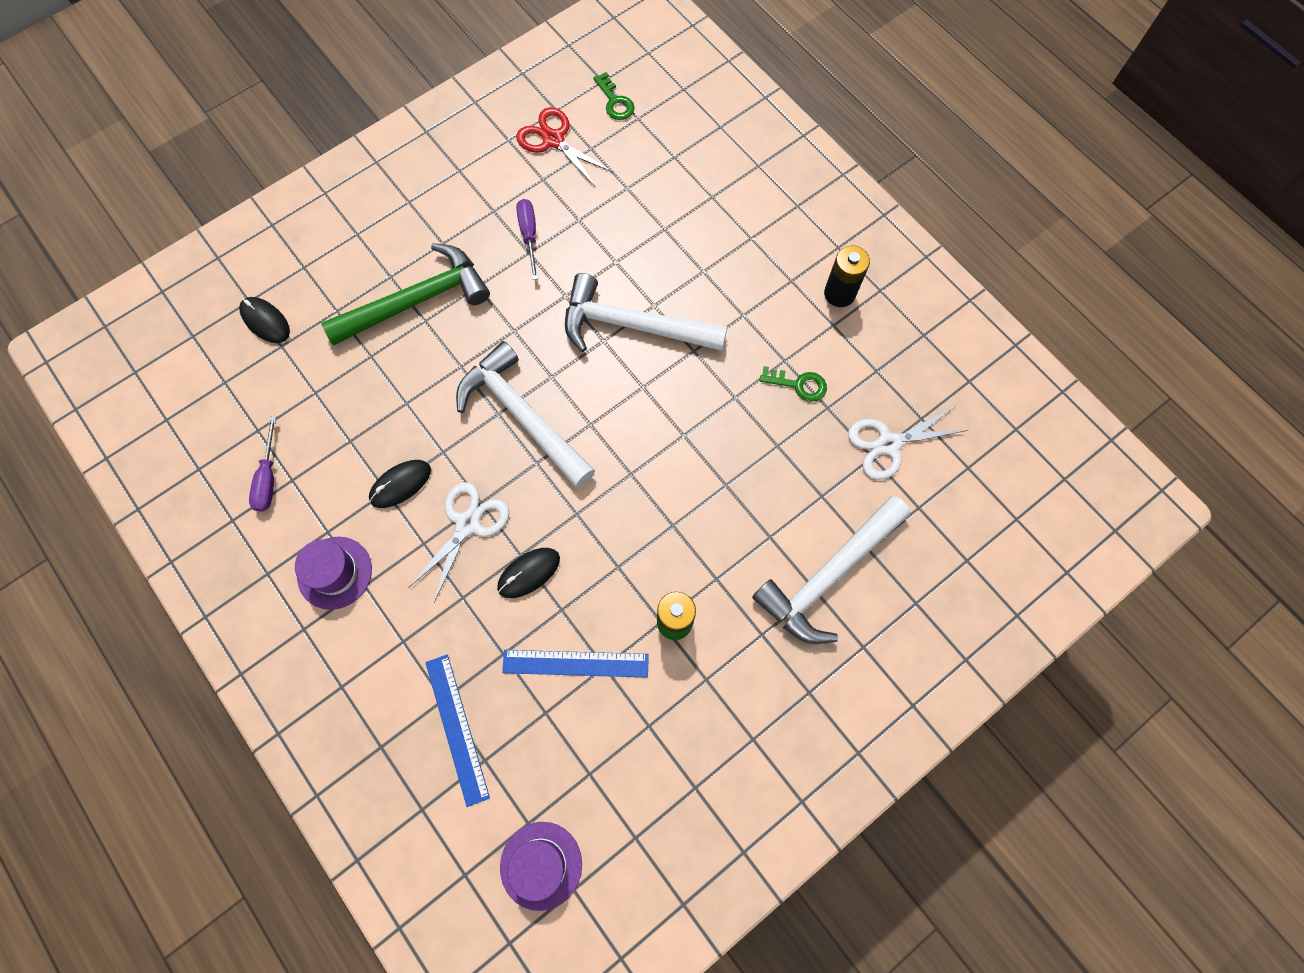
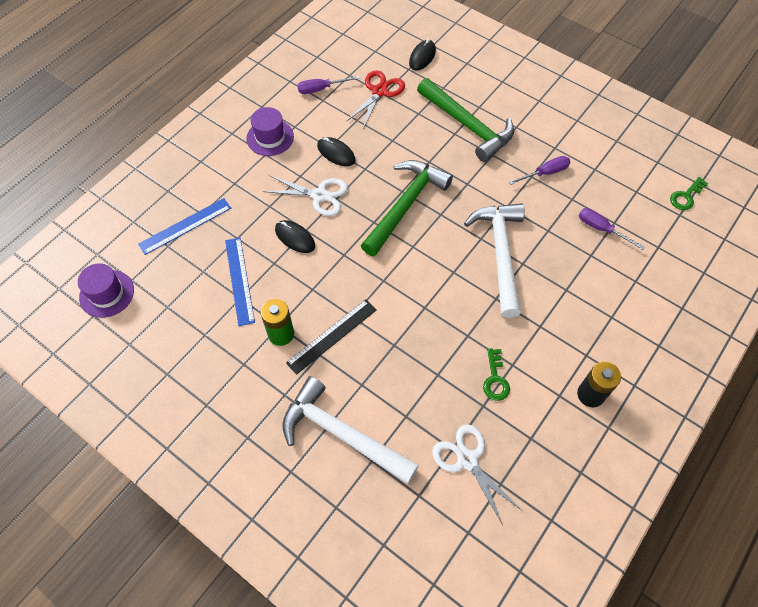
camera: 75 degrees right, 10 degrees down
(523, 416) = (405, 205): white hammer -> green hammer
(553, 140) = (631, 167): red scissors -> red scissors (379, 91)
(632, 204) = (601, 229): none -> purple screwdriver
(694, 557) = (332, 336): none -> black ruler

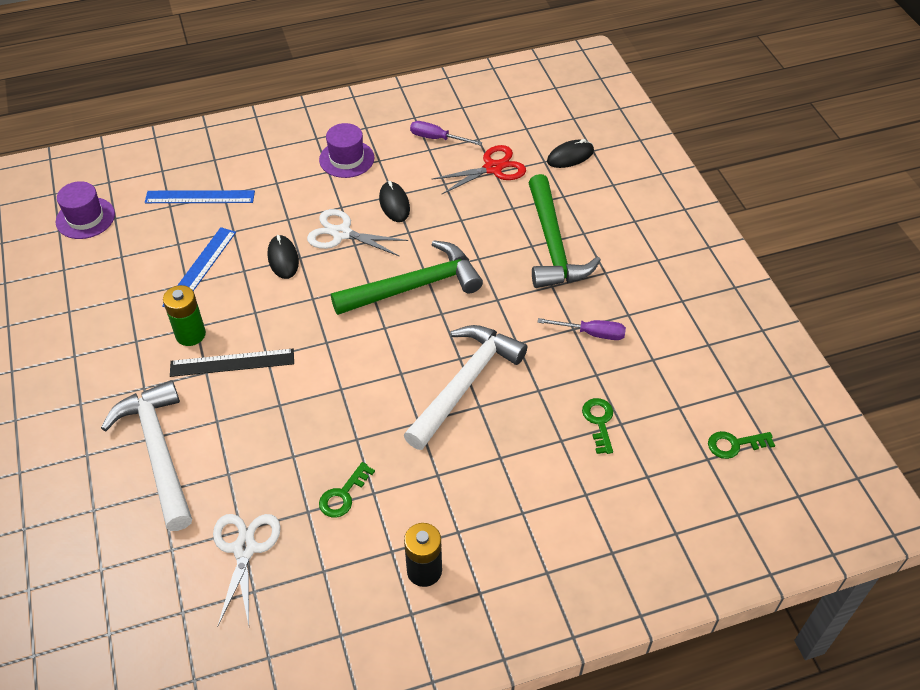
camera: 35 degrees right, 10 degrees down
(319, 195) = (341, 233): white scissors -> white scissors turned 150 degrees clockwise
(601, 229) = (599, 421): purple screwdriver -> green key

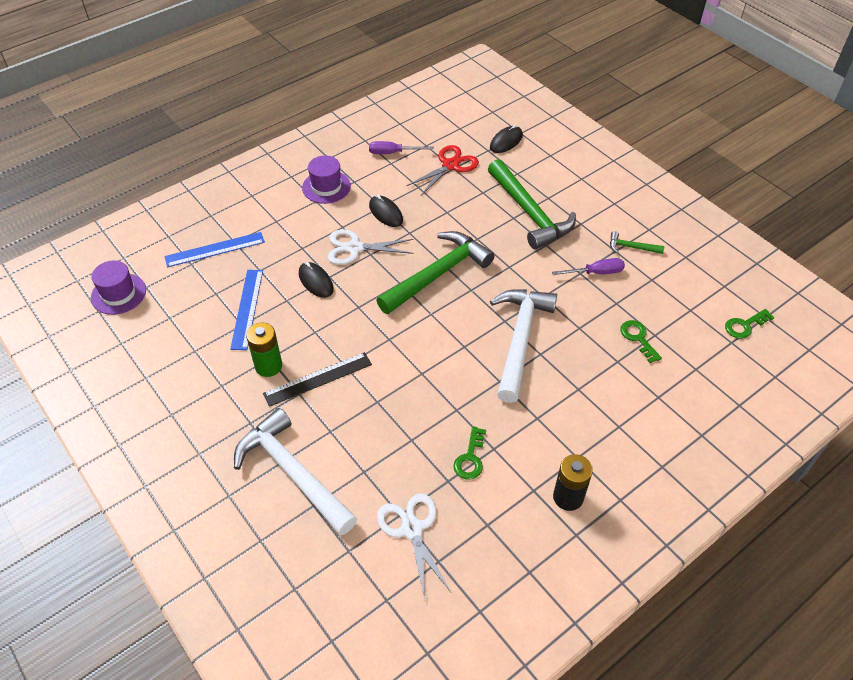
camera: 20 degrees left, 0 degrees up
(649, 316) = (631, 247): none -> green hammer

